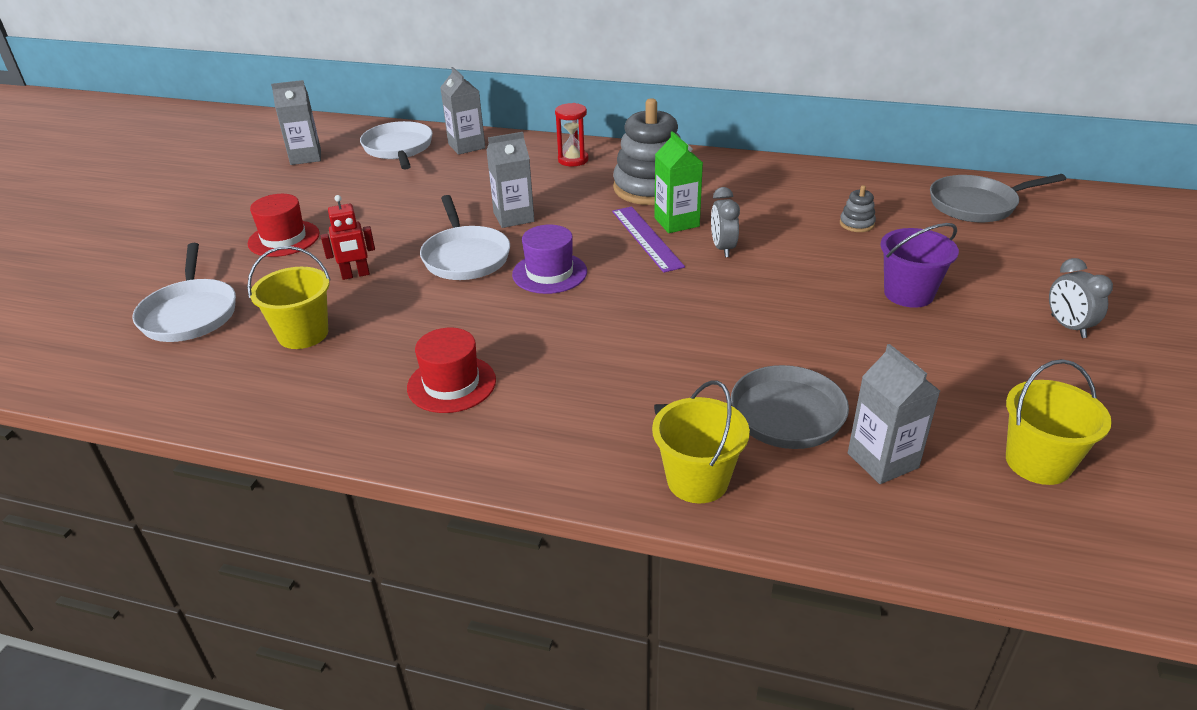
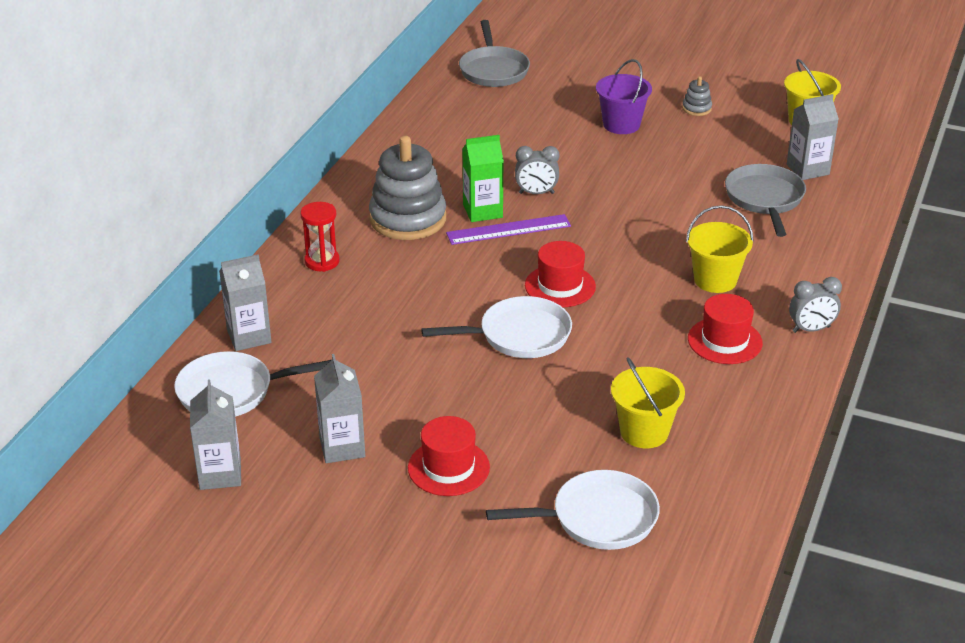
camera: 85 degrees left, 0 degrees up
(355, 275) = (540, 406): red robot -> none
(513, 217) = (445, 304): grey carton -> grey carton (342, 447)
(549, 273) = (560, 286): purple hat -> red hat
(697, 480) = (830, 237): yellow bucket -> yellow bucket (715, 280)
(856, 224) = (510, 126): grey stacking toy -> grey stacking toy (696, 108)
(1068, 327) = (670, 78): grey clock -> grey clock (811, 329)

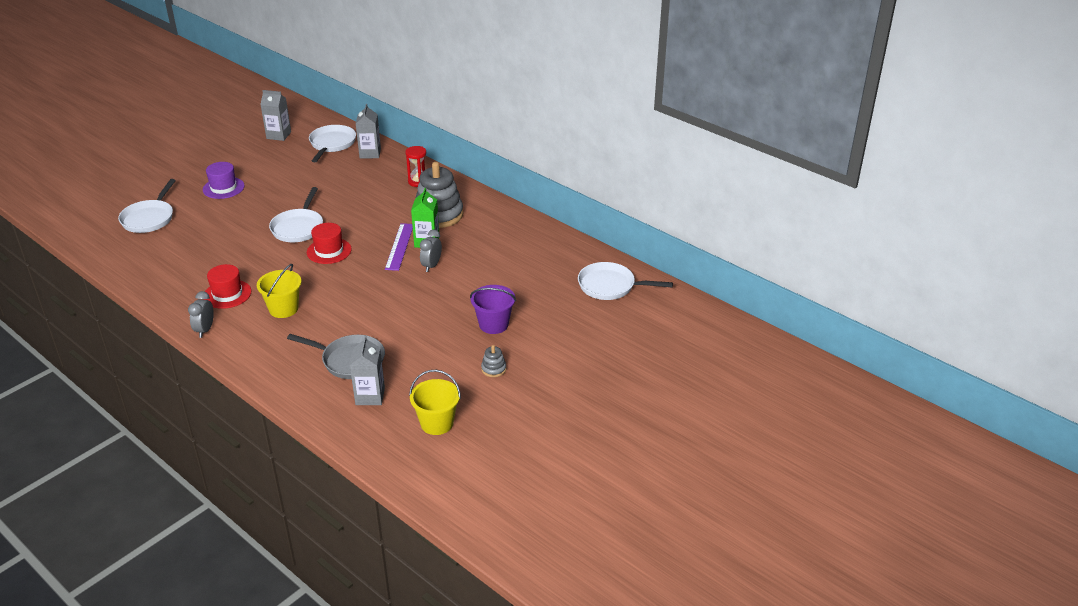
camera: 110 degrees right, 0 degrees up
(342, 447) = (265, 164): grey carton -> none
(448, 468) = (223, 188): red hat -> purple hat
(493, 70) = (610, 286): grey pan -> white pan
(644, 432) = (188, 246): yellow bucket -> none

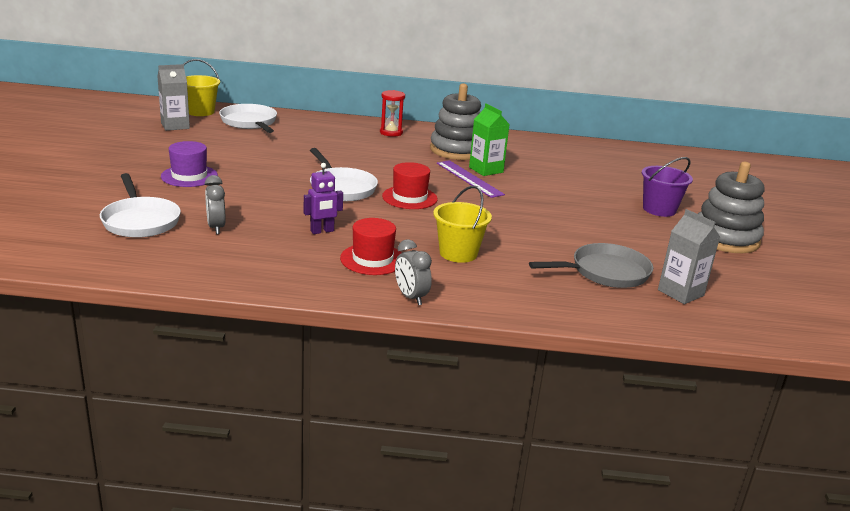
camera: 40 degrees left, 10 degrees down
(232, 261) = (322, 231): none -> purple robot
(370, 153) = (304, 122): grey carton -> none
(431, 266) = (525, 185): grey clock -> grey clock (216, 227)
(437, 423) = (772, 291): yellow bucket -> yellow bucket (200, 111)
(493, 369) = (725, 238): grey stacking toy -> grey stacking toy, size x2.36
(610, 286) = (682, 163): white pan -> none

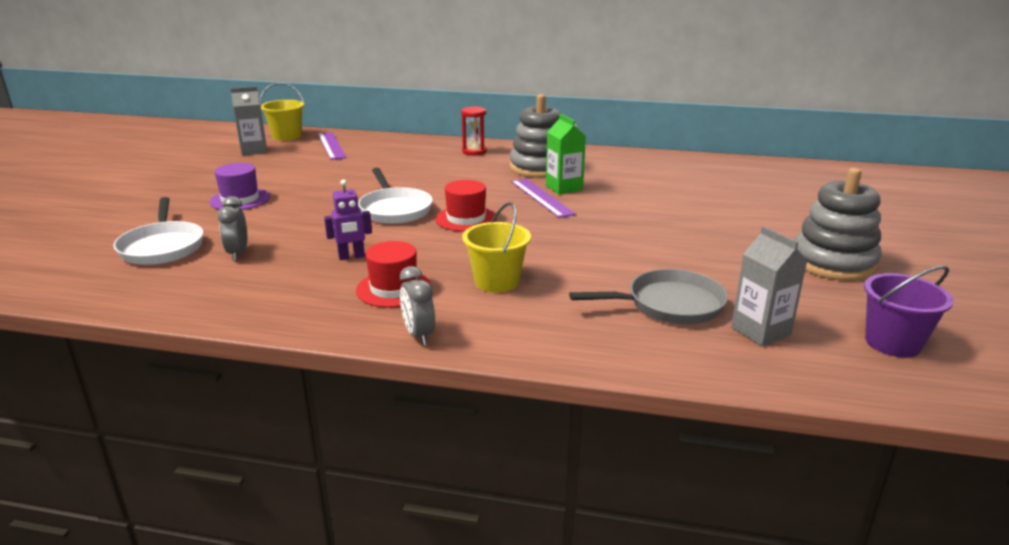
camera: 10 degrees right, 0 degrees up
(250, 122) = (331, 145): white pan -> purple ruler
(659, 209) = (756, 229): purple bucket -> purple bucket (892, 343)

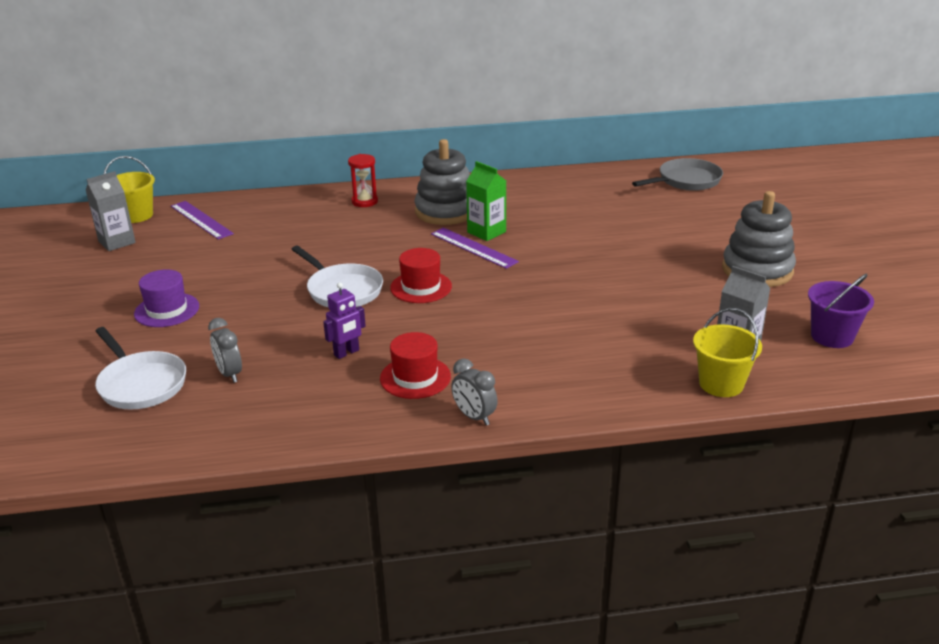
camera: 20 degrees left, 5 degrees up
(496, 281) = (500, 349): yellow bucket -> yellow bucket (721, 384)
(669, 305) = (655, 340): grey pan -> grey pan (686, 181)

